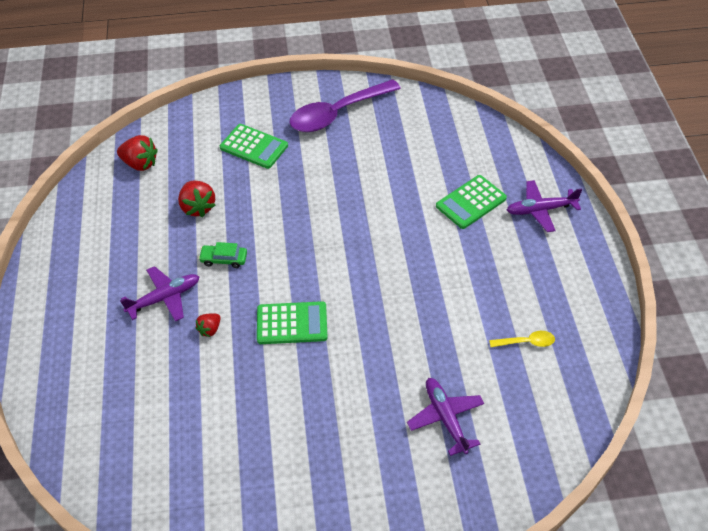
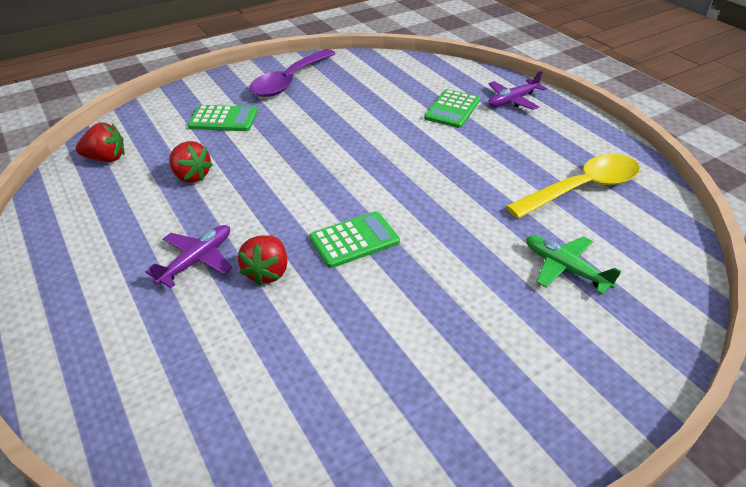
camera: 25 degrees left, 10 degrees down
(210, 329) = (267, 272): red strawberry -> red strawberry, size x1.73
(224, 259) = (245, 209): green car -> none
(446, 418) = (565, 268): purple plane -> green plane
(526, 342) = (582, 188): yellow spoon -> yellow spoon, size x2.36

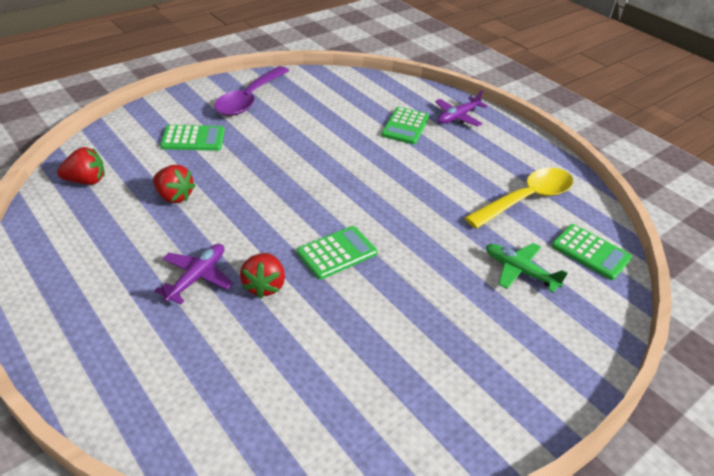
camera: 10 degrees left, 0 degrees up
(654, 250) = (590, 252): none -> green calculator

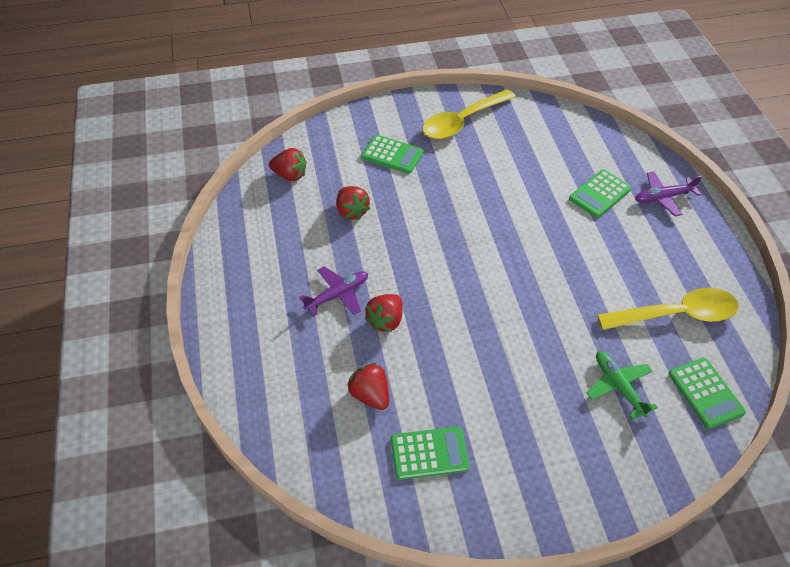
camera: 30 degrees right, 10 degrees up
(249, 99) = (462, 122): purple spoon -> yellow spoon
(286, 365) = (370, 395): none -> red strawberry
(337, 253) = (460, 311): green calculator -> green calculator (429, 453)

